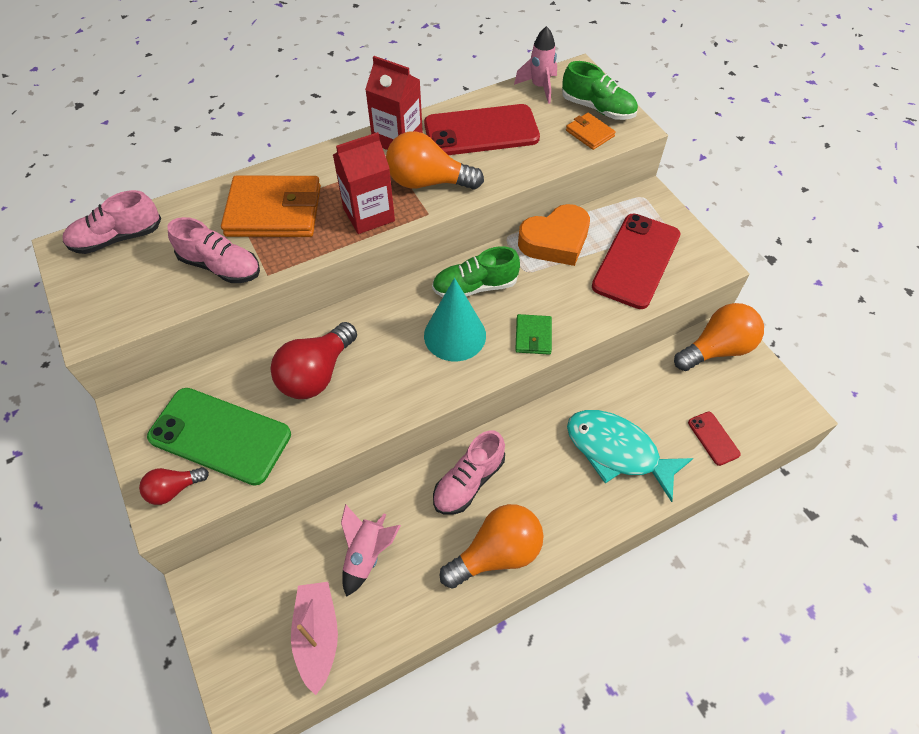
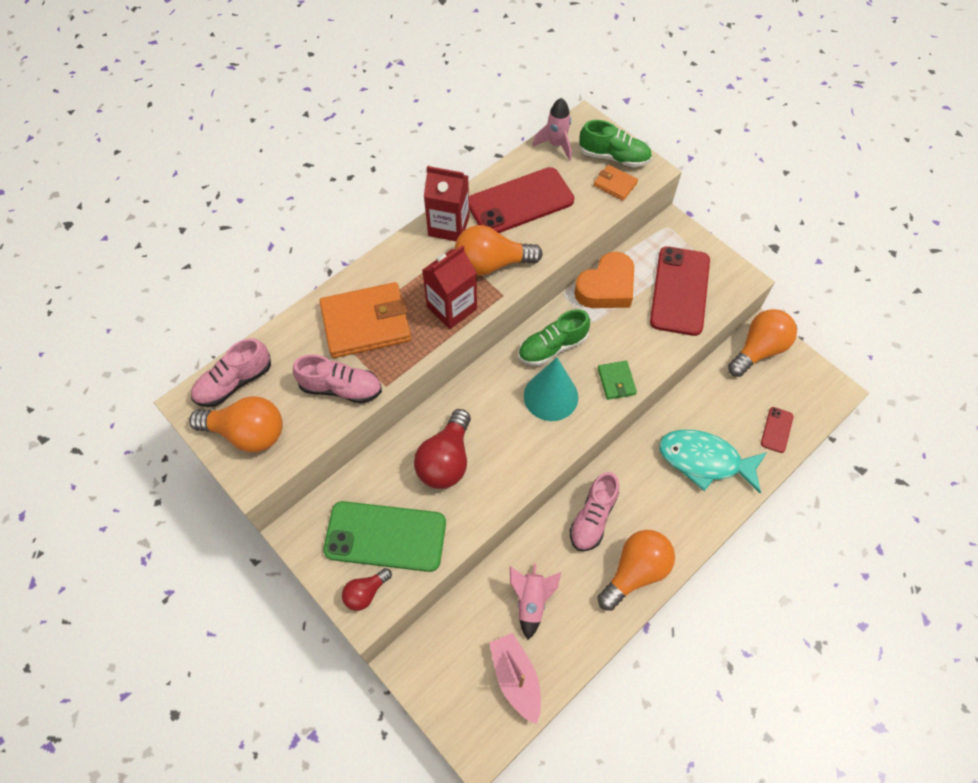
camera: 15 degrees left, 5 degrees up
(106, 288) = (247, 433): none -> orange light bulb
(713, 438) = (776, 430): red phone -> red phone turned 60 degrees clockwise

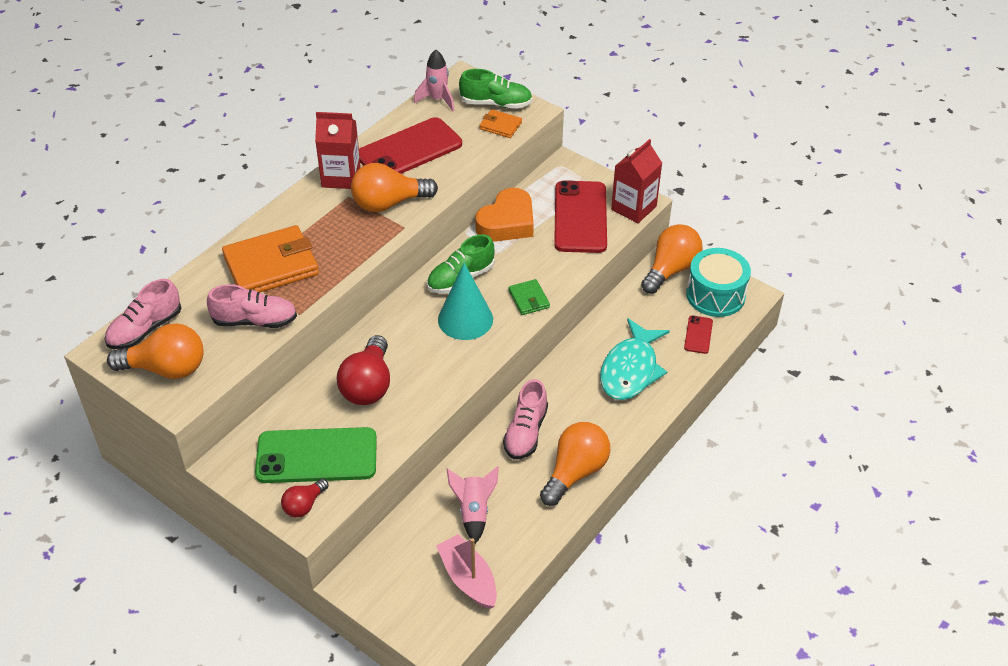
camera: 10 degrees left, 15 degrees down
(452, 308) = (355, 243): red carton -> red carton (633, 208)
(704, 460) = (630, 369): turquoise fish -> turquoise fish turned 75 degrees counterclockwise
(799, 386) = (715, 295): none -> turquoise drum

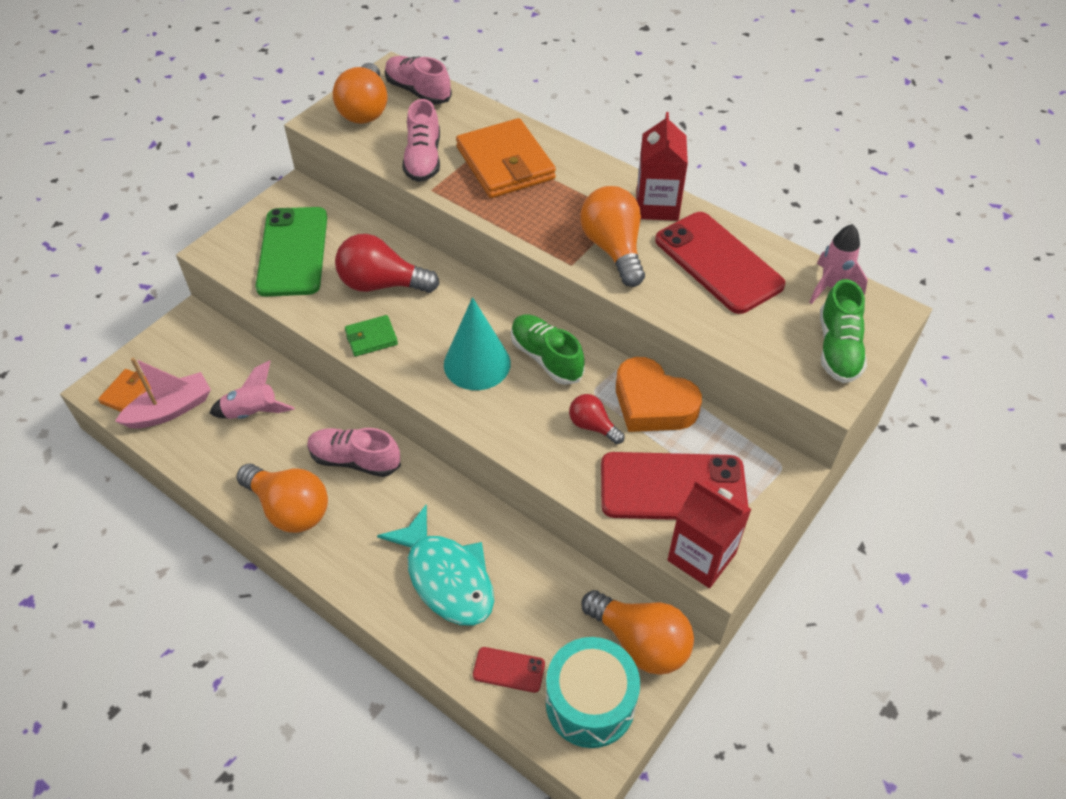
camera: 90 degrees right, 5 degrees up
(304, 505) = (234, 248): red light bulb -> red light bulb (593, 426)
(500, 126) = (788, 354): orange wallet -> orange wallet (128, 393)
(529, 299) = (510, 426): green wallet -> green wallet (371, 338)
(630, 369) = (446, 577): turquoise fish -> turquoise fish turned 150 degrees counterclockwise

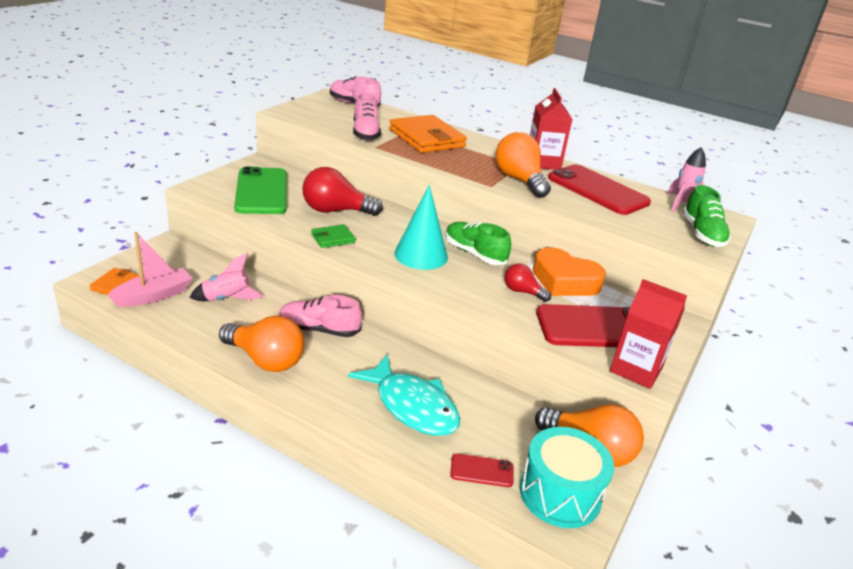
camera: 10 degrees left, 20 degrees down
(365, 109) = (316, 109): orange light bulb -> none

